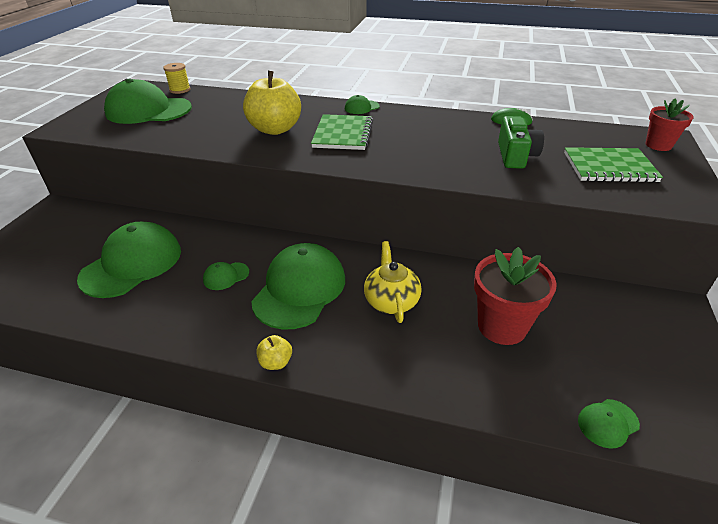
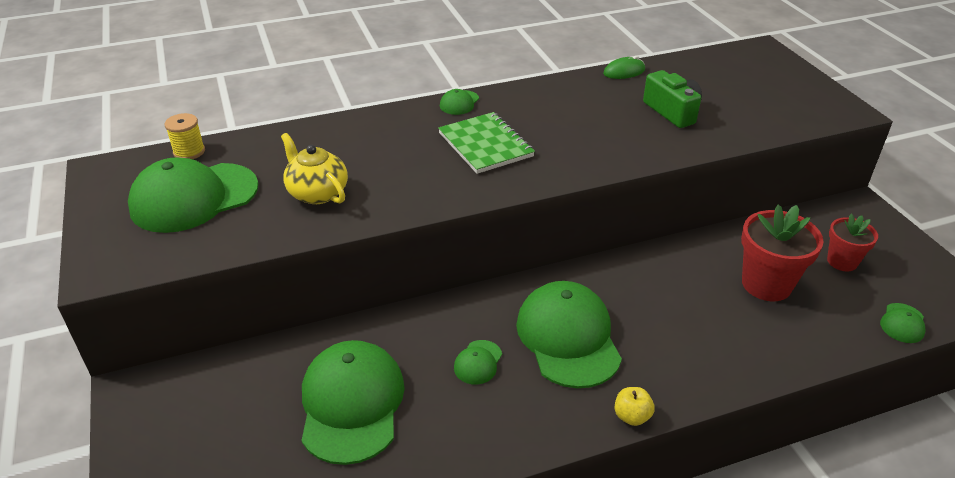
camera: 35 degrees left, 0 degrees up
(275, 129) = (402, 165): yellow apple -> none
(391, 301) = (660, 306): yellow teapot -> yellow teapot (317, 193)
(609, 167) = (754, 97): green notebook -> none
(658, 145) = (765, 59): red flower pot -> red flower pot (842, 261)

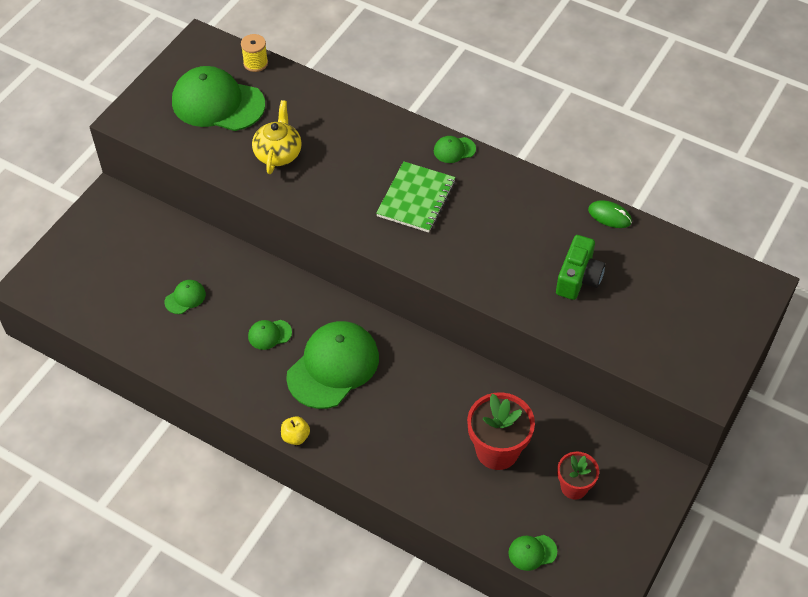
camera: 50 degrees right, 15 degrees up
(351, 404) = (185, 298): green cap -> green cap, size x0.43

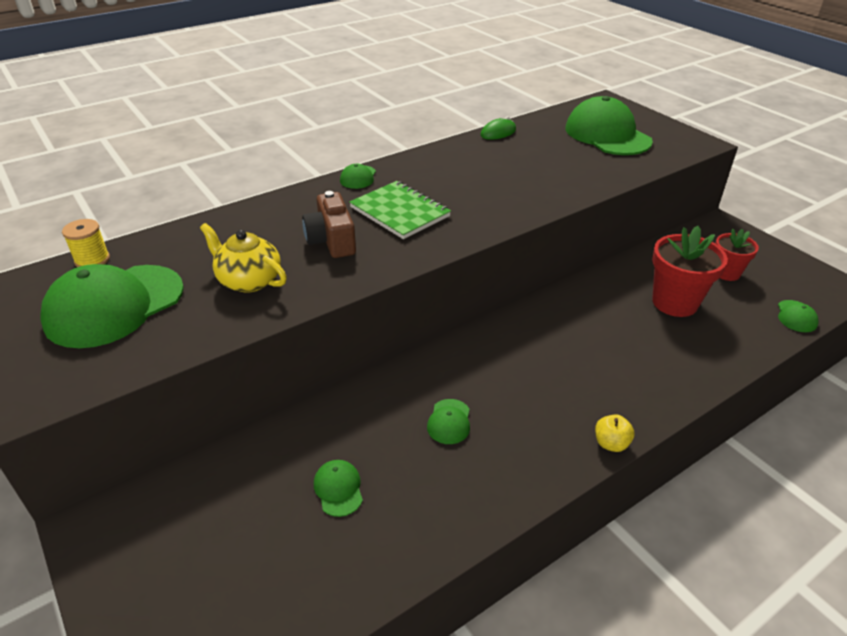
camera: 65 degrees left, 15 degrees down
(333, 366) = (524, 382): green cap -> green cap (607, 135)
(351, 175) = (331, 240): none -> brown camera
(578, 278) = (556, 161): green camera -> none

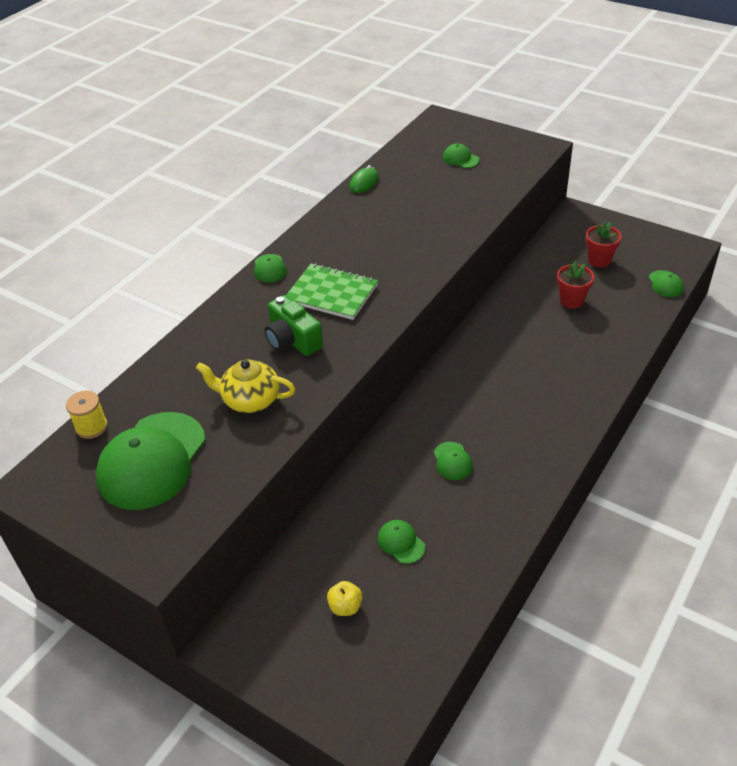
camera: 20 degrees left, 5 degrees up
(331, 240) = (292, 340): brown camera -> green camera
(607, 135) = (460, 159): green cap -> green cap, size x0.43
(611, 443) = (579, 435): yellow apple -> yellow apple (345, 607)
(674, 302) = (571, 301): red flower pot -> red flower pot, size x0.62

